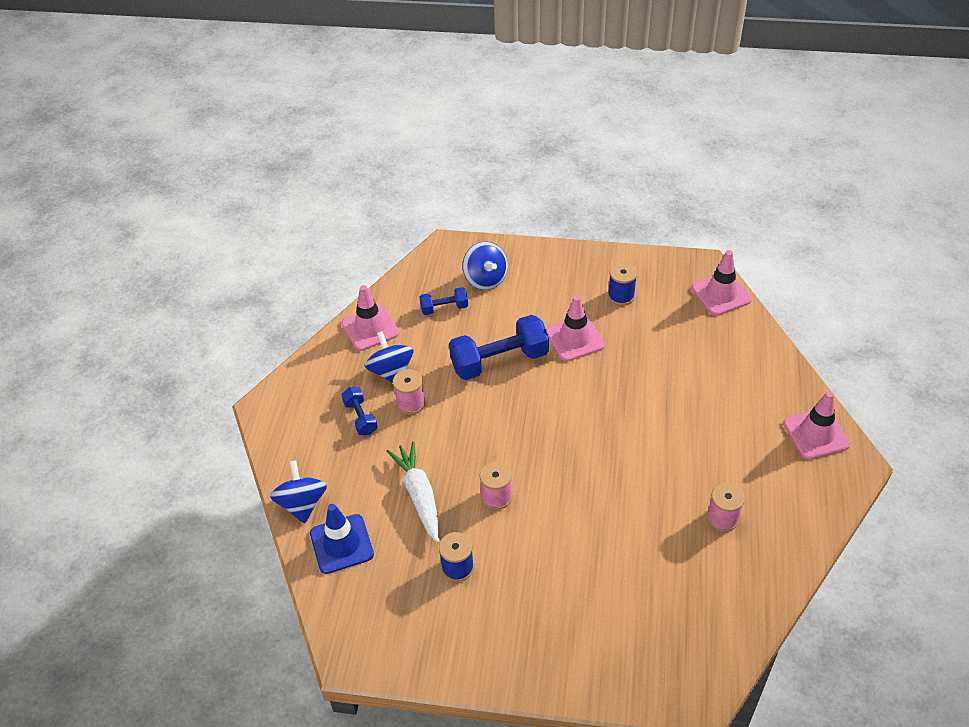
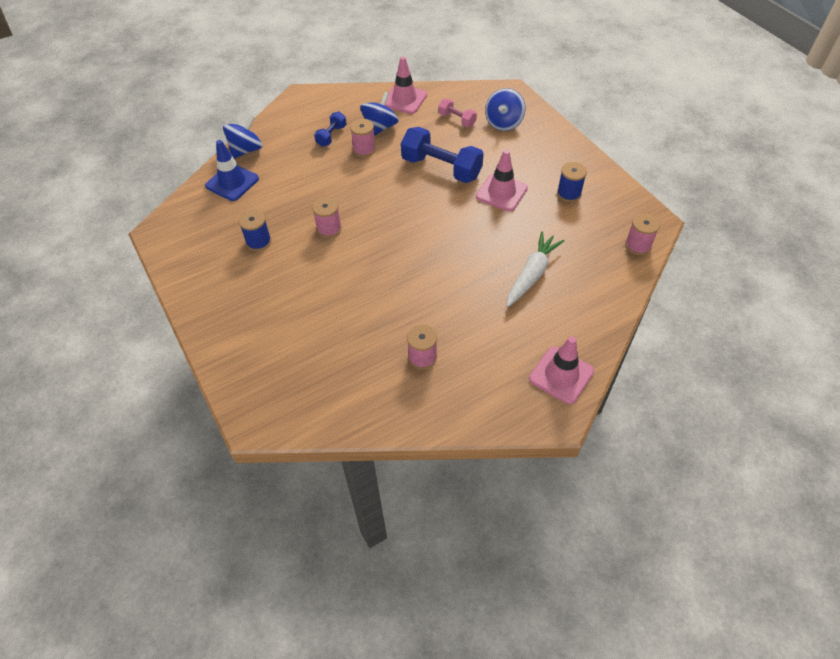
camera: 50 degrees right, 5 degrees up
(419, 495) = (297, 194): white carrot -> white carrot (532, 274)
(444, 308) = (457, 119): blue dumbbell -> pink dumbbell
(721, 294) = (637, 246): pink traffic cone -> pink spool

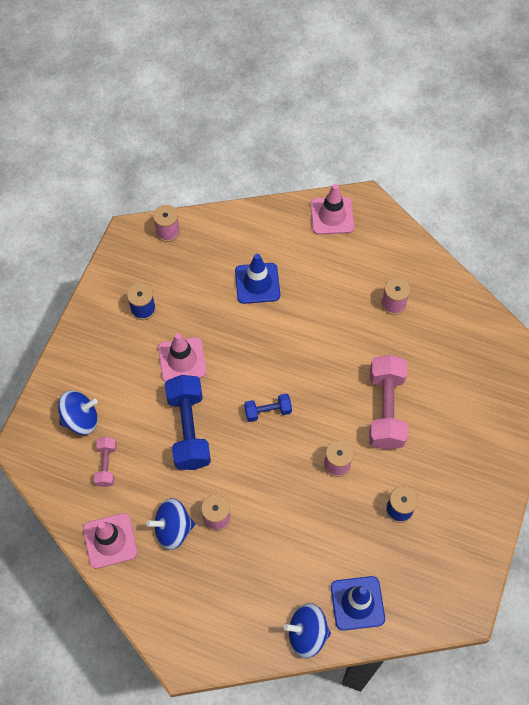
camera: 130 degrees left, 10 degrees up
(331, 136) = (221, 566): blue dumbbell -> blue dumbbell (268, 411)
(336, 285) = (386, 409): none -> pink dumbbell
(532, 274) = (257, 283): white carrot -> blue traffic cone

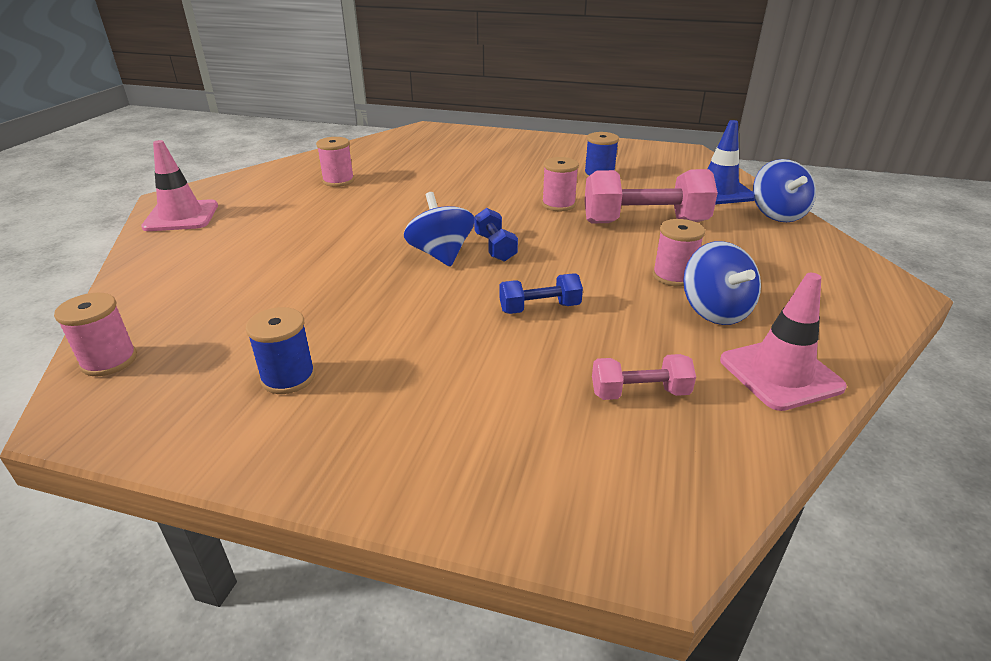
camera: 95 degrees left, 30 degrees down
(81, 419) = (551, 442): blue spinning top -> blue spinning top (441, 254)
(182, 360) = (409, 323): pink traffic cone -> none
(188, 429) = (539, 308): blue dumbbell -> blue dumbbell, size x0.52
(257, 283) = (274, 264): blue traffic cone -> none
(386, 409) = (480, 183): pink dumbbell -> pink dumbbell (644, 222)

